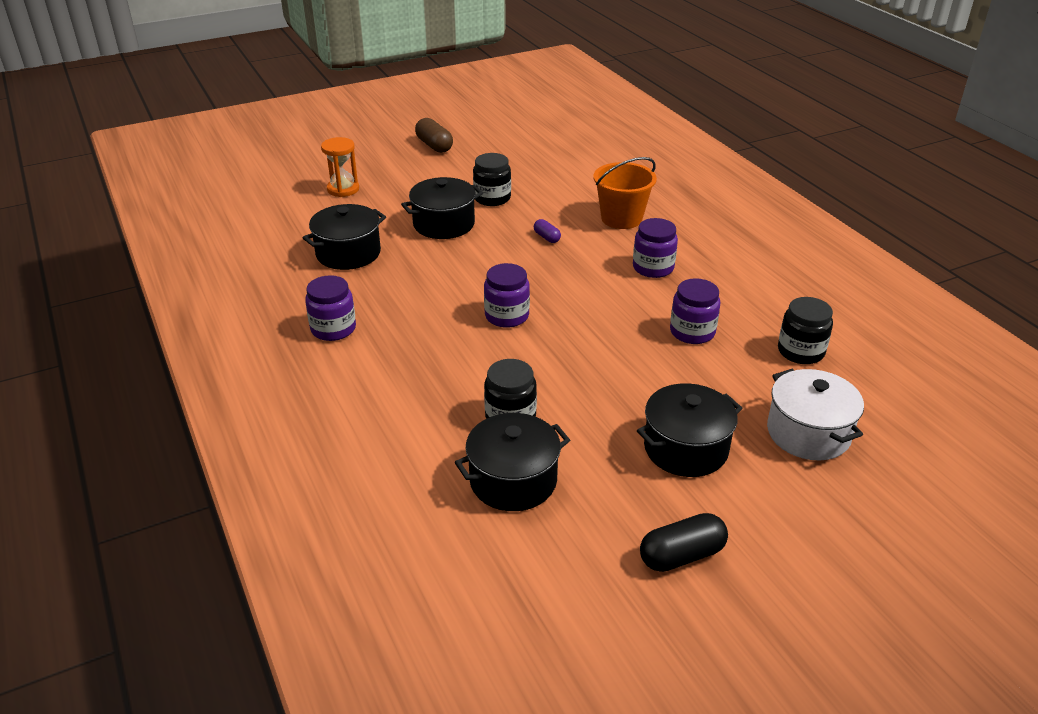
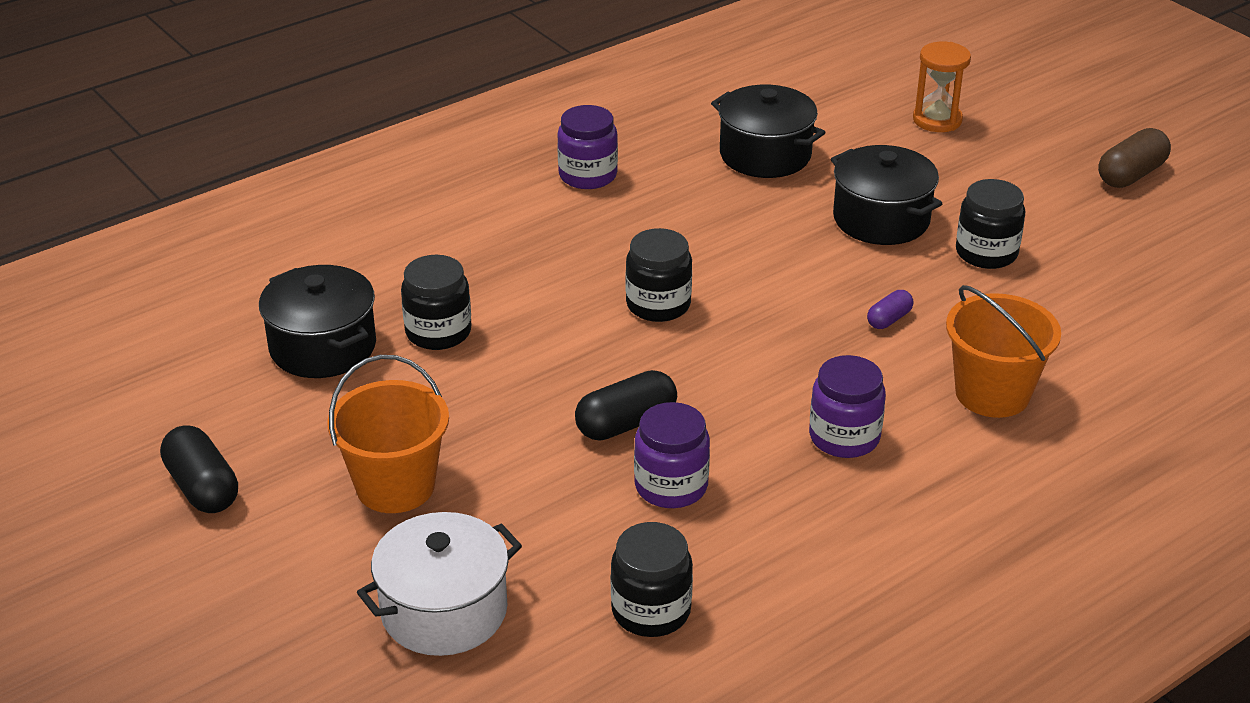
camera: 80 degrees right, 0 degrees up
(507, 316) = (658, 304): purple jar -> black jar
(630, 342) = (626, 423): none -> black capsule
(686, 448) = (395, 486): black pot -> orange bucket

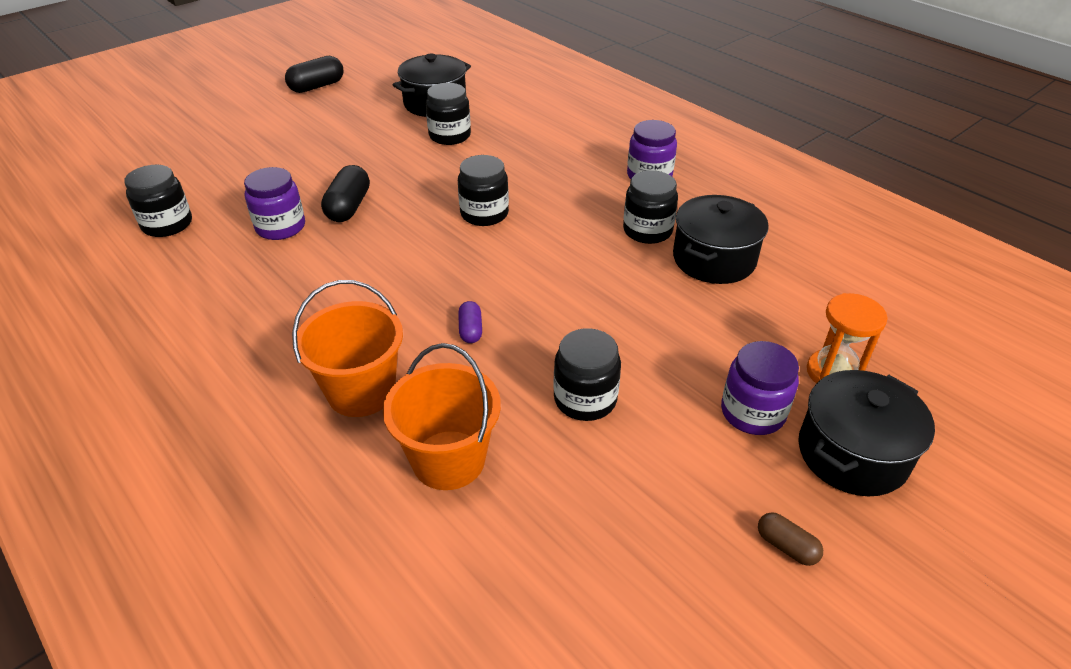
camera: 85 degrees right, 5 degrees up
(395, 486) = (305, 136): orange bucket -> orange bucket (448, 460)
(444, 611) = (197, 158): white pot -> none
(626, 423) = (348, 207): black capsule -> black capsule turned 45 degrees clockwise
(707, 189) = (647, 230): none -> black jar
(844, 437) = (317, 303): purple jar -> purple jar (752, 412)
(881, 219) = (627, 328): black pot -> black pot (852, 453)
(889, 319) = (470, 330): purple capsule -> purple capsule turned 45 degrees clockwise
(1131, 175) = (786, 546): brown capsule -> brown capsule, size x0.57

